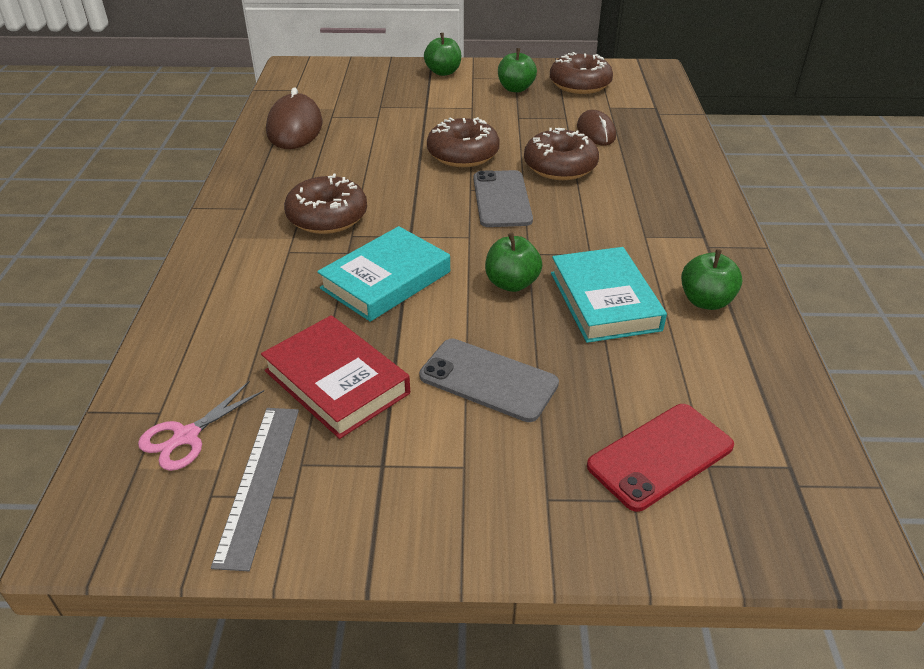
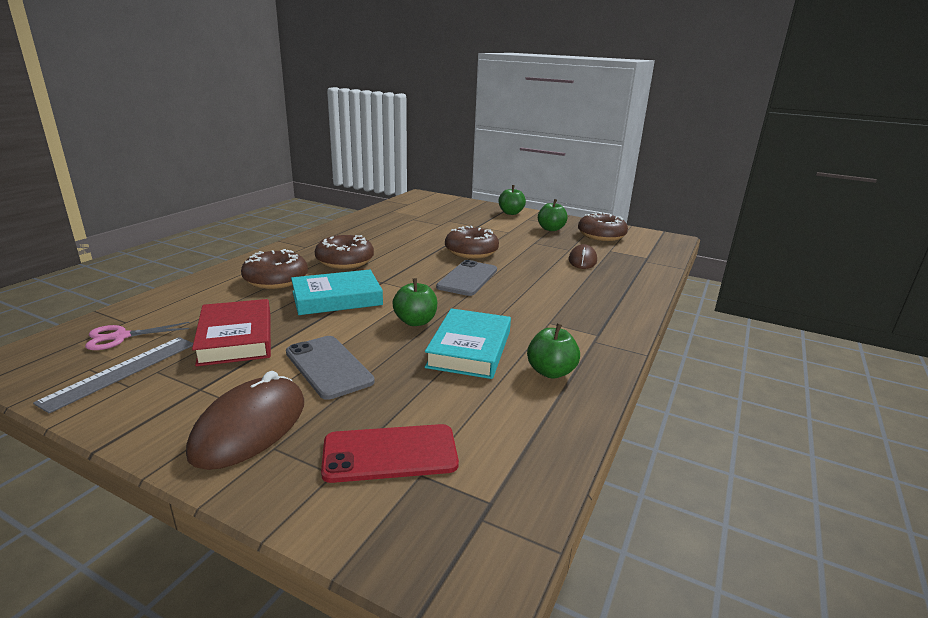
camera: 25 degrees right, 15 degrees down
(295, 127) = (384, 219): brown mouse -> brown mouse (250, 427)
(560, 166) = (531, 272): brown donut -> brown donut (276, 280)

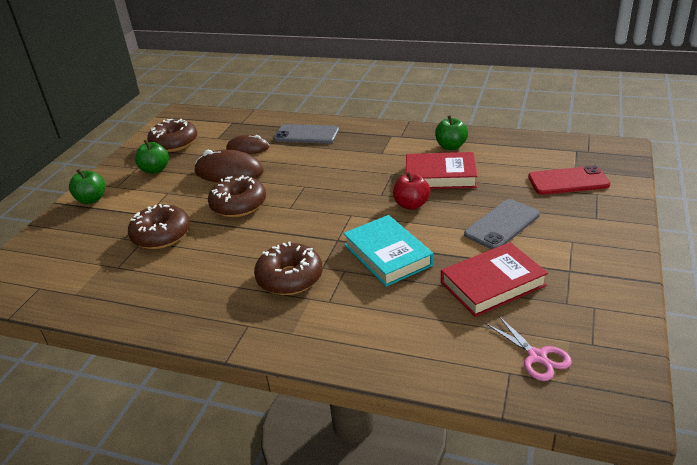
camera: 95 degrees left, 10 degrees up
(121, 371) = (582, 321): grey ruler -> none
(250, 427) = (588, 232): brown mouse -> brown mouse (229, 172)
(276, 280) = (361, 309): brown donut -> brown donut (161, 235)
(390, 454) = (568, 181): red phone -> red phone turned 75 degrees counterclockwise
(415, 321) = (411, 205): green apple -> red apple
(467, 278) = (311, 196): grey phone -> grey phone (306, 135)
(469, 349) = (440, 176): turquoise book -> red book

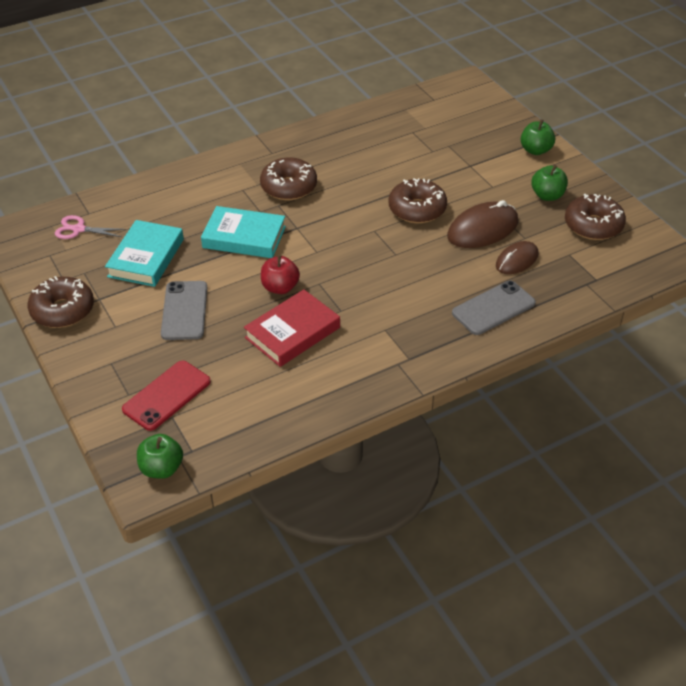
camera: 130 degrees right, 10 degrees up
(161, 235) = (427, 161): brown donut -> brown donut (63, 310)
(451, 146) = (328, 378): green apple -> green apple (162, 468)
(492, 284) = (146, 258): red book -> turquoise book

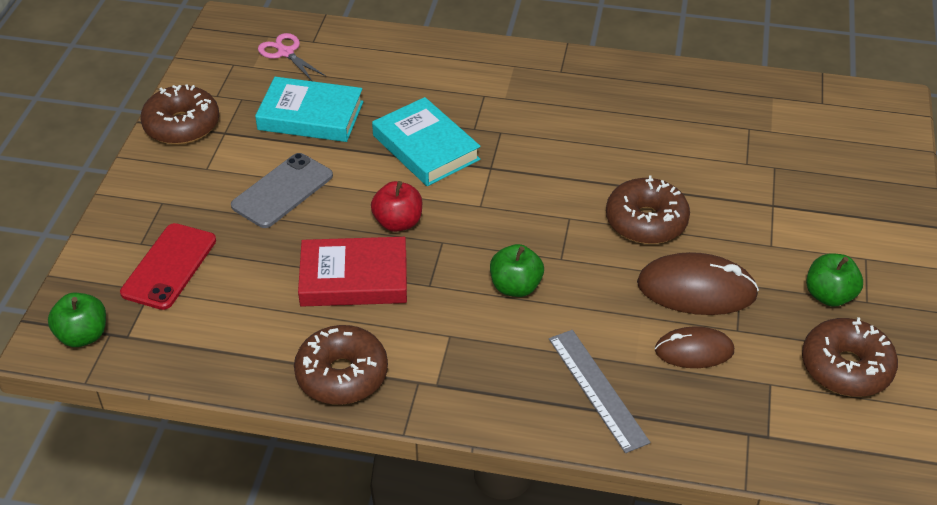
camera: 40 degrees right, 0 degrees up
(146, 258) = (310, 116): turquoise book -> turquoise book turned 45 degrees clockwise
(167, 395) = (169, 266): red phone -> red phone turned 60 degrees counterclockwise
(289, 187) = (534, 118): brown donut -> brown donut (342, 375)
(493, 308) = (597, 389): grey phone -> grey ruler
(535, 150) = (882, 231): green apple -> green apple (515, 287)

